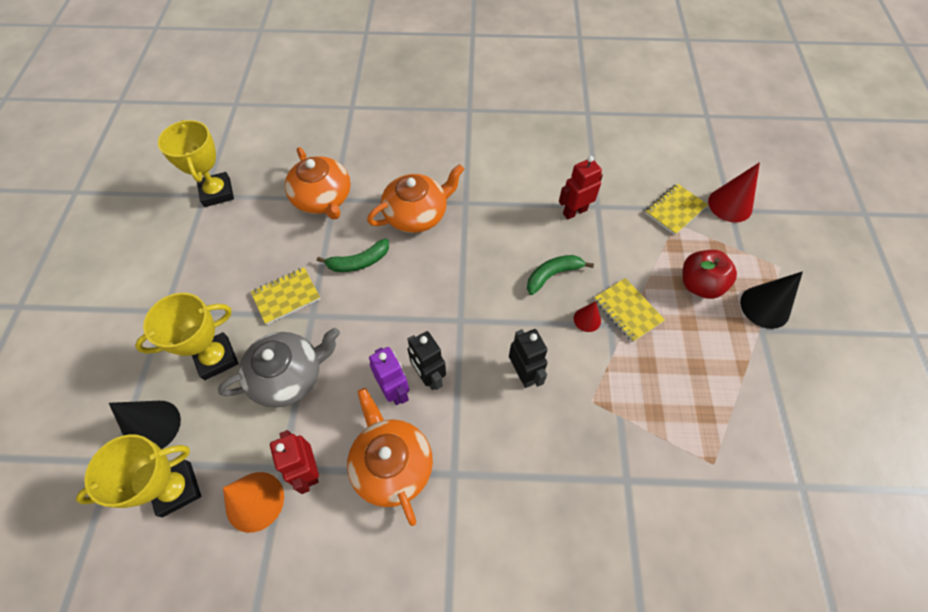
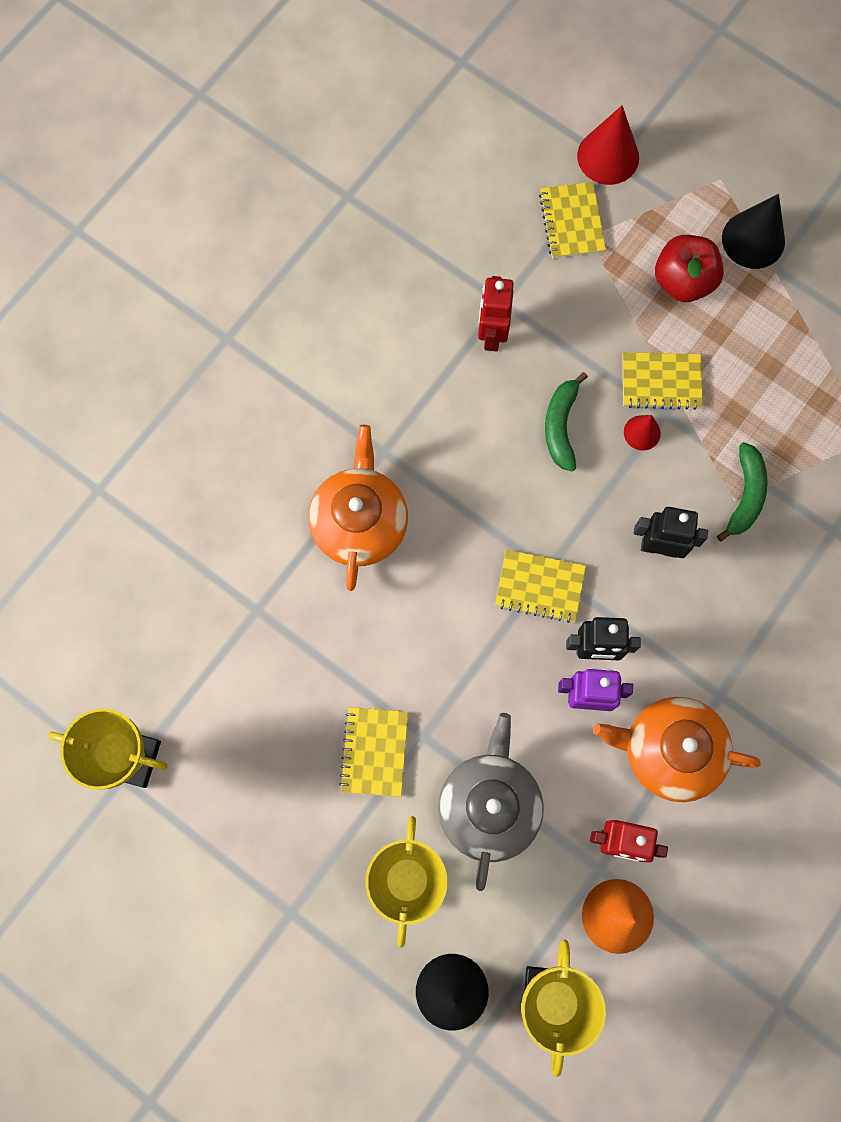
camera: 55 degrees left, 15 degrees up
(323, 198) = (246, 623): orange teapot -> none
(359, 262) = (383, 636): green banana -> green banana (745, 495)
(446, 322) = (540, 586): none -> yellow notebook

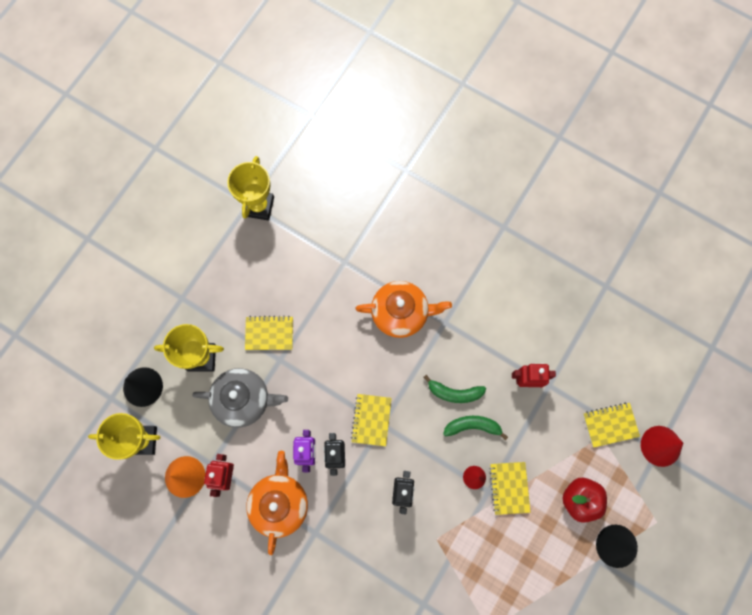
camera: 85 degrees right, 0 degrees up
(745, 495) = (440, 545): green banana -> green banana (454, 393)

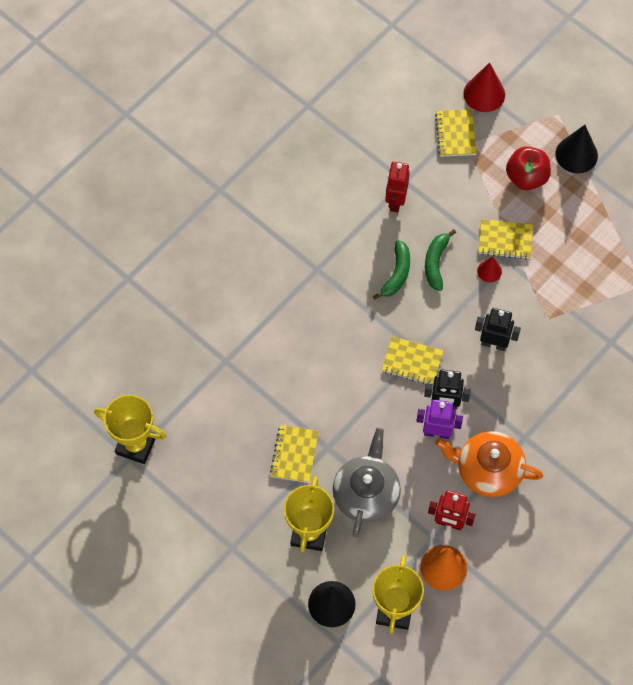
camera: 80 degrees left, 10 degrees down
(401, 313) = (297, 312): orange teapot -> none

